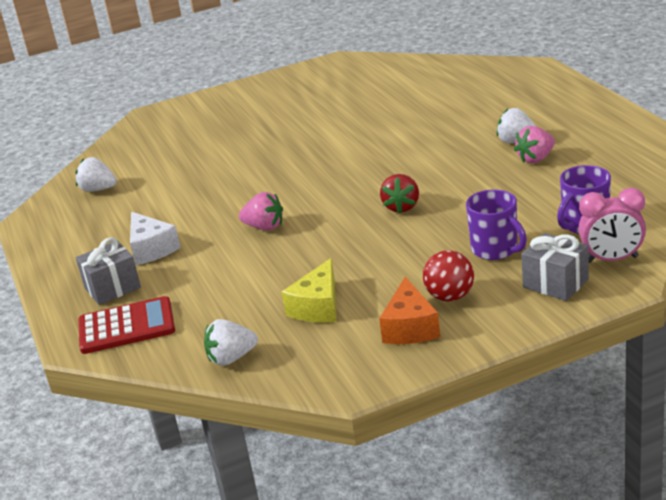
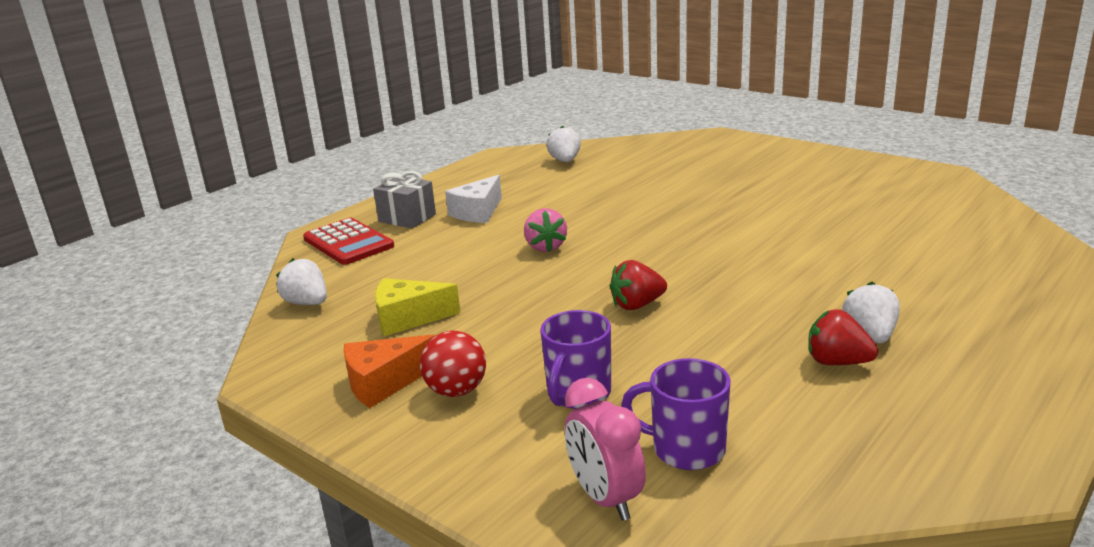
camera: 60 degrees right, 5 degrees down
(536, 159) = (837, 362): pink strawberry -> red strawberry
(555, 283) = (519, 463): grey gift -> none

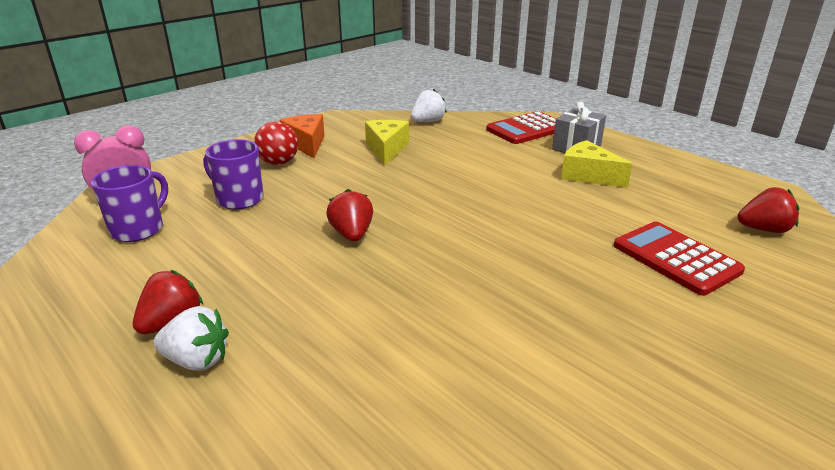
camera: 95 degrees right, 5 degrees up
(478, 212) = (588, 175): white cheese -> yellow cheese
(545, 247) = (494, 202): pink strawberry -> none
(565, 161) = (763, 229): white strawberry -> red strawberry
(619, 185) = (676, 258): none -> red calculator

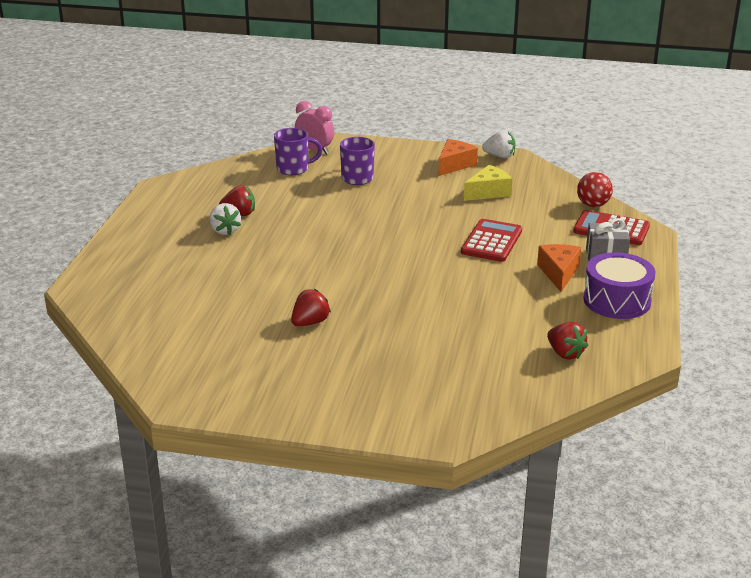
camera: 55 degrees right, 0 degrees up
(278, 163) = (415, 168): red ball -> red ball (593, 205)
(352, 234) = (365, 223): red strawberry -> red strawberry (310, 322)
(428, 121) = (561, 189): white strawberry -> white strawberry (500, 156)
(588, 175) = (558, 273): yellow cheese -> orange cheese
(664, 170) = (617, 300): none -> purple drum
(676, 258) = (476, 327): red calculator -> red calculator (491, 241)

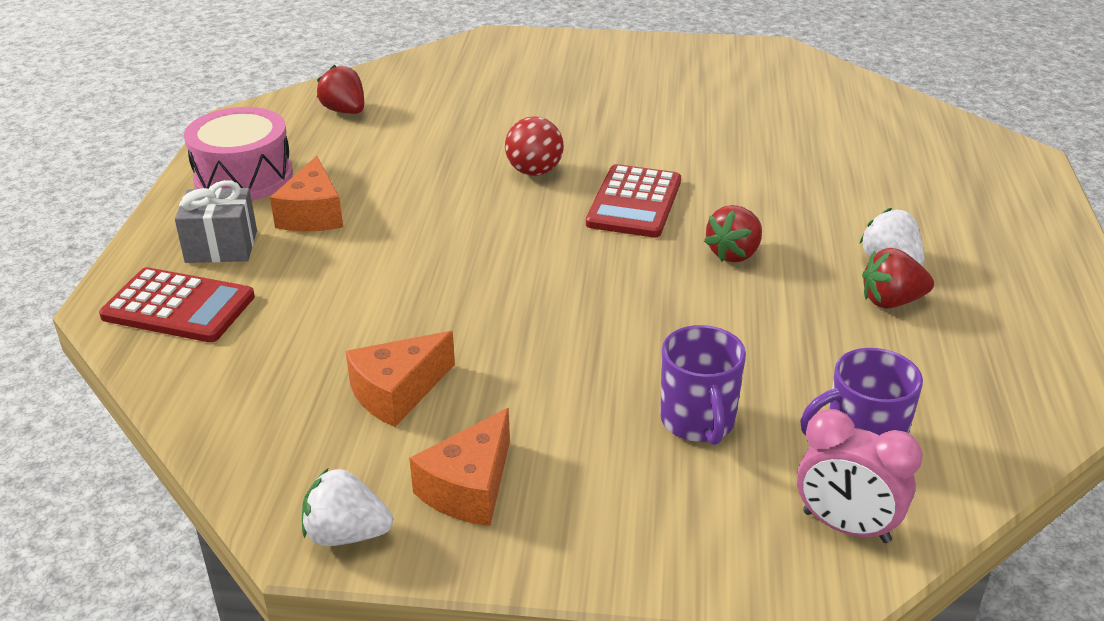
camera: 175 degrees right, 5 degrees up
(310, 322) = (671, 129): red strawberry -> red strawberry (734, 254)
(488, 192) = (397, 392): yellow cheese -> orange cheese
(491, 241) = (410, 267): red calculator -> red calculator (634, 202)
(593, 205) = (182, 368): red ball -> red ball (534, 171)
(617, 300) = (243, 177): purple drum -> pink drum

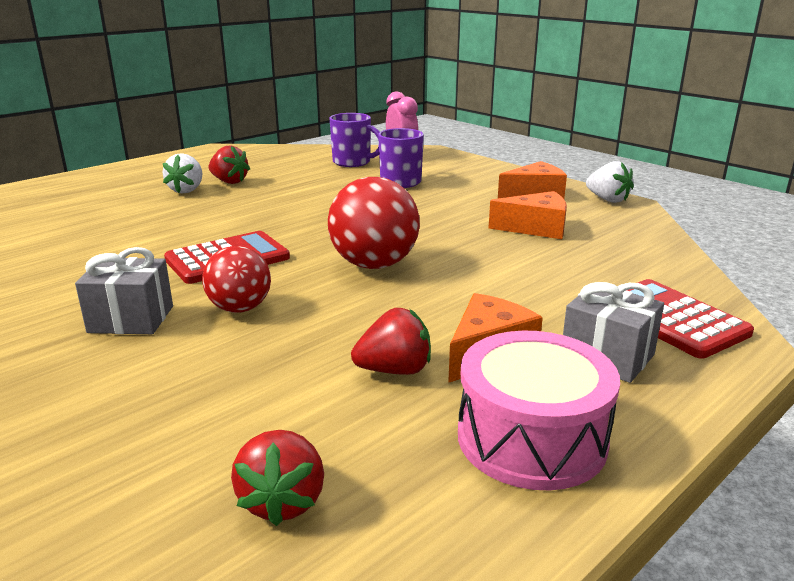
camera: 140 degrees left, 10 degrees down
(501, 253) = (374, 265): none -> red ball
(588, 137) = (131, 319): none -> grey gift
(734, 254) = (244, 217): red strawberry -> red strawberry (395, 370)

